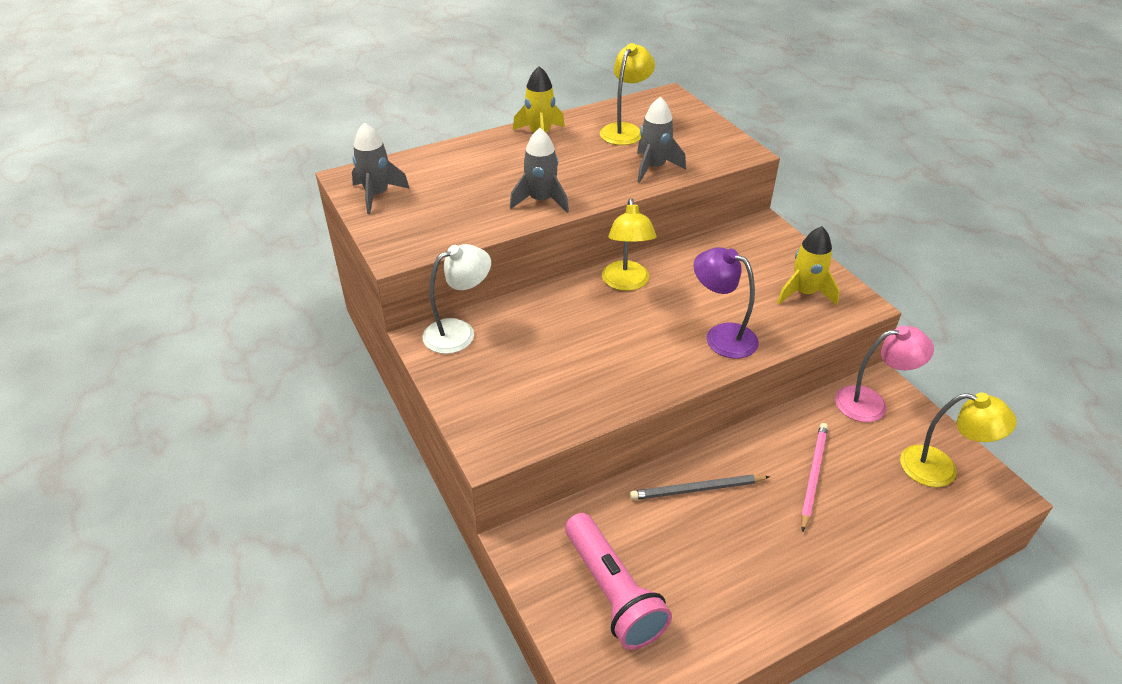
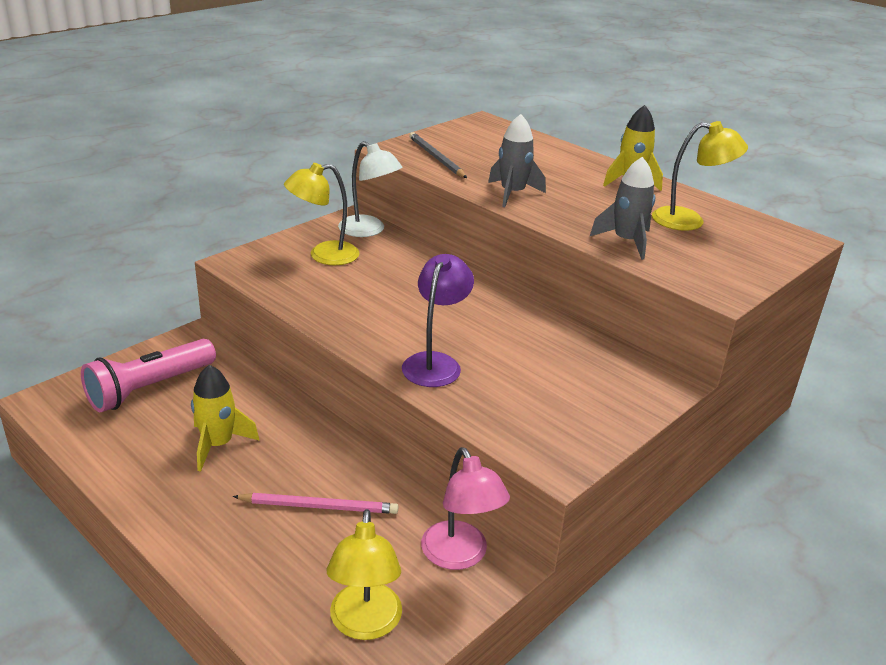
camera: 70 degrees right, 10 degrees down
(377, 195) = (466, 133): grey rocket -> none
(626, 283) = (489, 300): yellow lamp -> yellow lamp (324, 255)
(696, 489) = (276, 425): grey pencil -> grey pencil (436, 158)
(804, 293) = (550, 418): yellow rocket -> yellow rocket (218, 445)

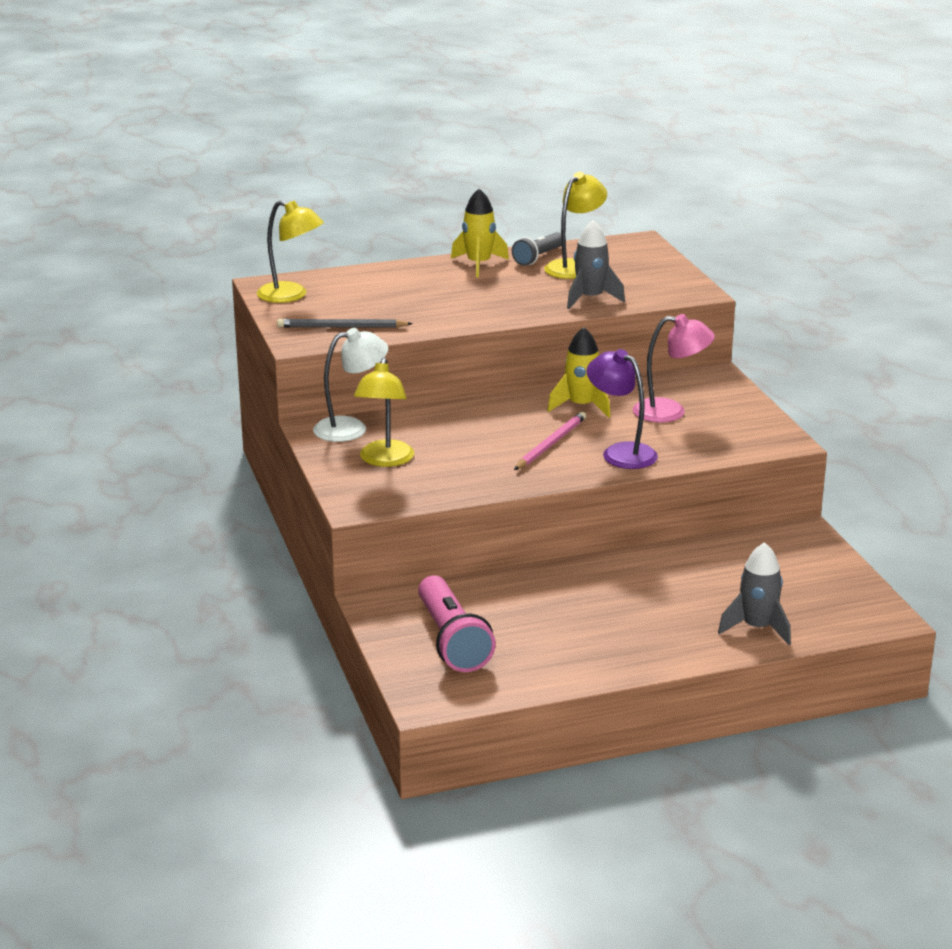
camera: 60 degrees left, 5 degrees down
(218, 445) = (573, 619): yellow rocket -> yellow rocket (581, 406)
(319, 506) = (691, 588): pink pencil -> pink pencil (551, 444)
(365, 624) = (830, 596): yellow lamp -> yellow lamp (291, 295)
(460, 556) = (785, 544): pink lamp -> pink lamp (670, 412)
(512, 193) = (458, 315): grey rocket -> grey rocket (757, 628)
(685, 202) = (538, 257): none -> grey flashlight

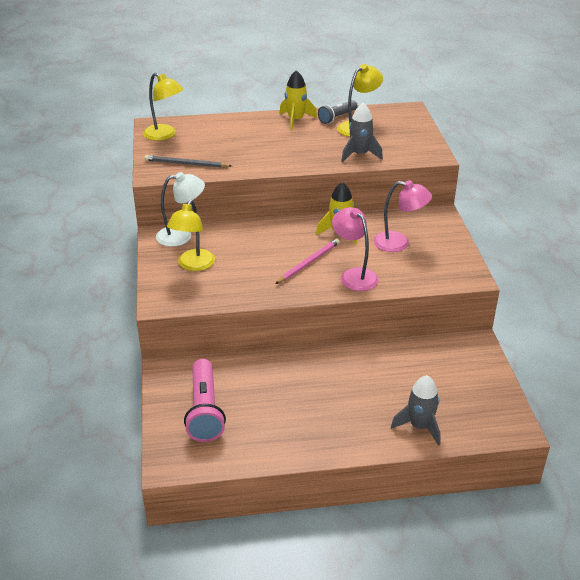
camera: 10 degrees right, 10 degrees up
(621, 452) = (354, 275): purple lamp -> pink lamp

